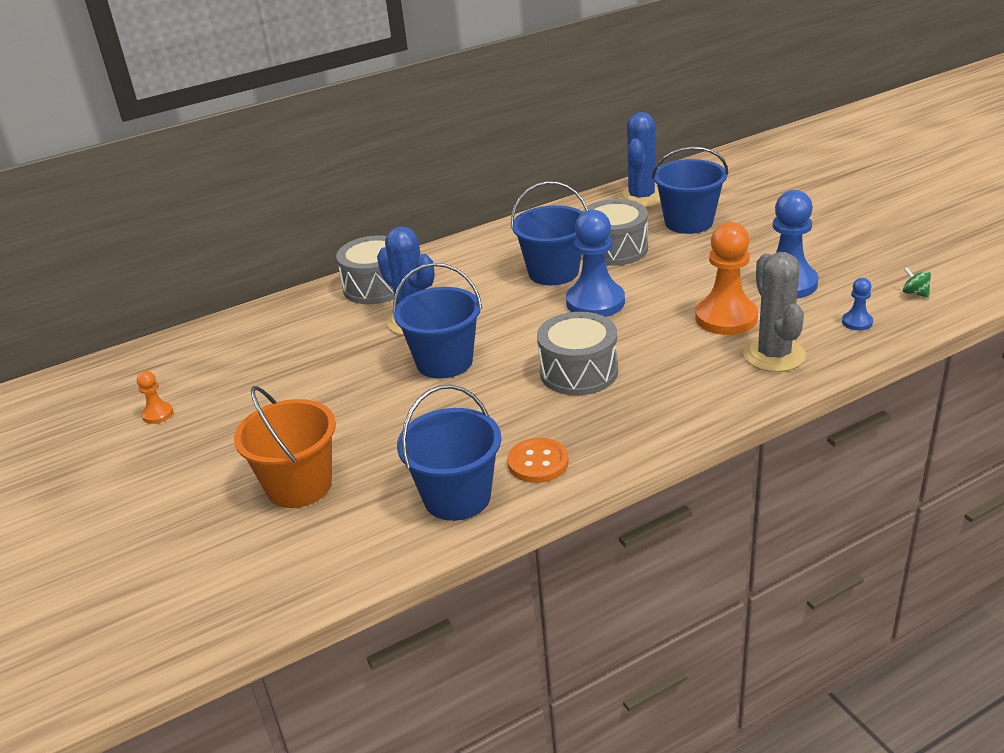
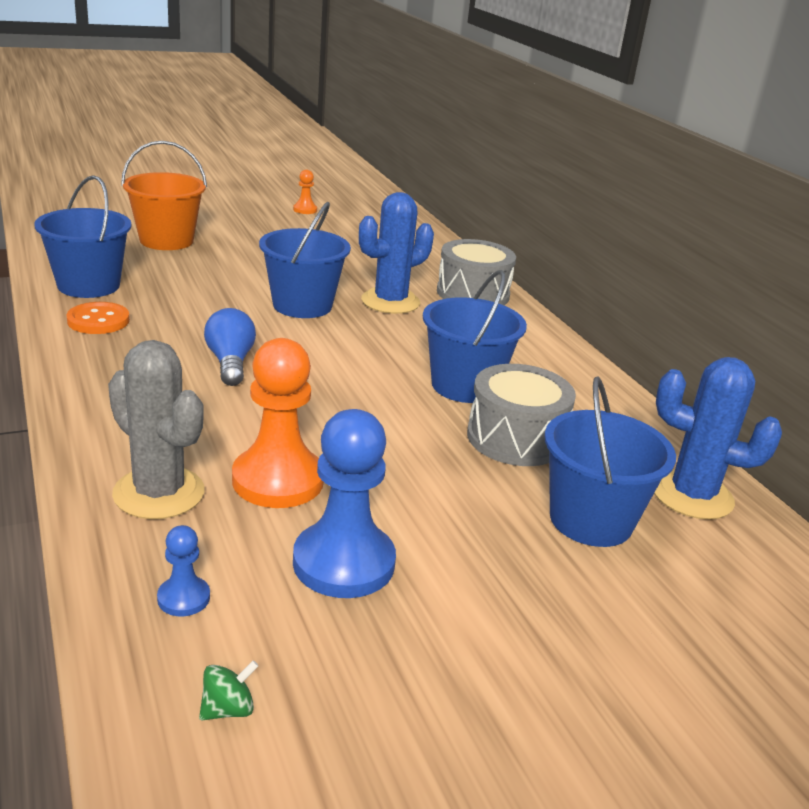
camera: 90 degrees right, 5 degrees down
(578, 372) = (230, 363): grey drum -> blue light bulb
(595, 302) = (375, 398): blue pawn -> none
(774, 355) = (159, 493): grey cactus -> grey cactus turned 45 degrees clockwise

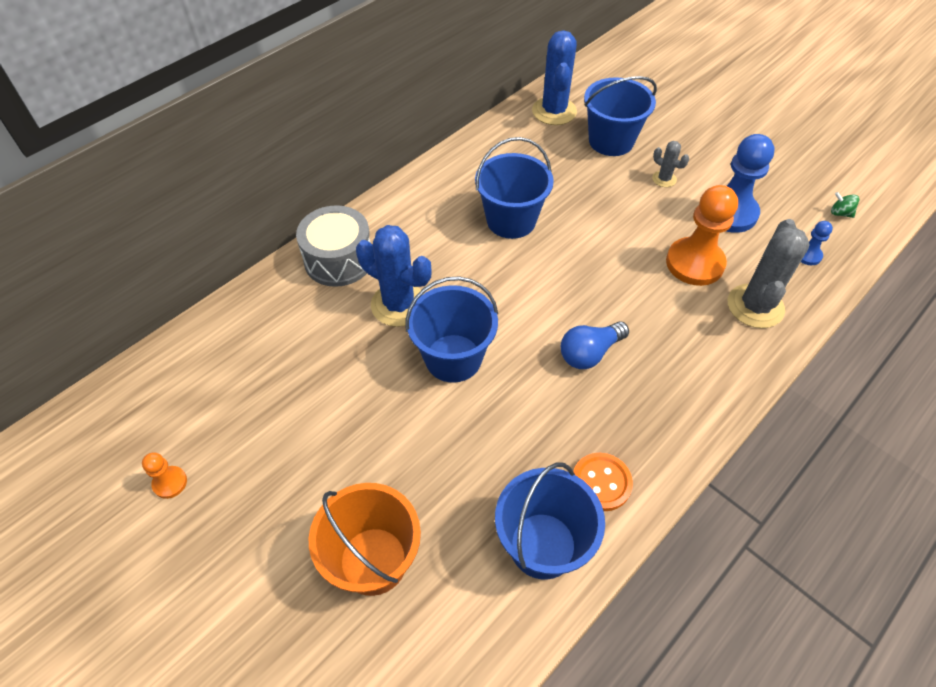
camera: 110 degrees left, 25 degrees up
(467, 532) = (664, 179): none -> grey cactus
(515, 438) = (557, 183): grey drum -> none

